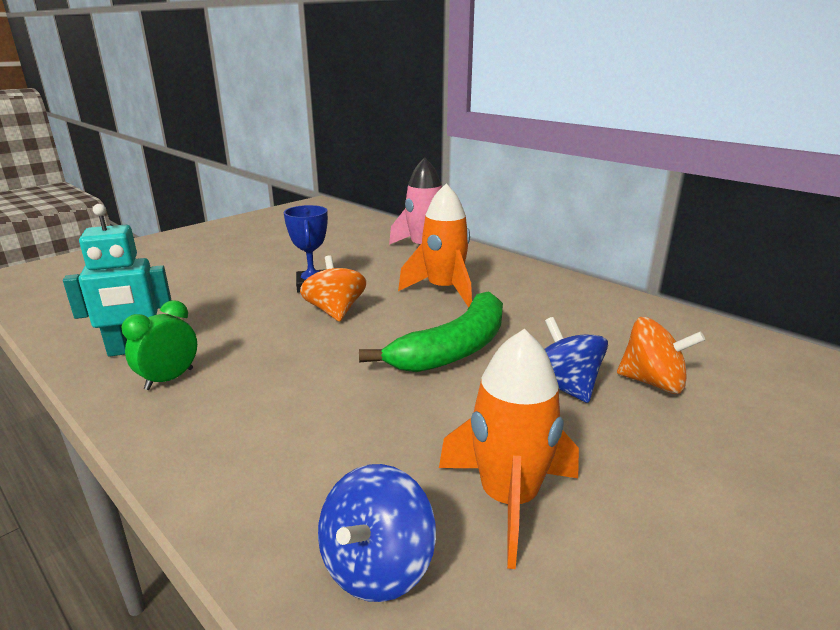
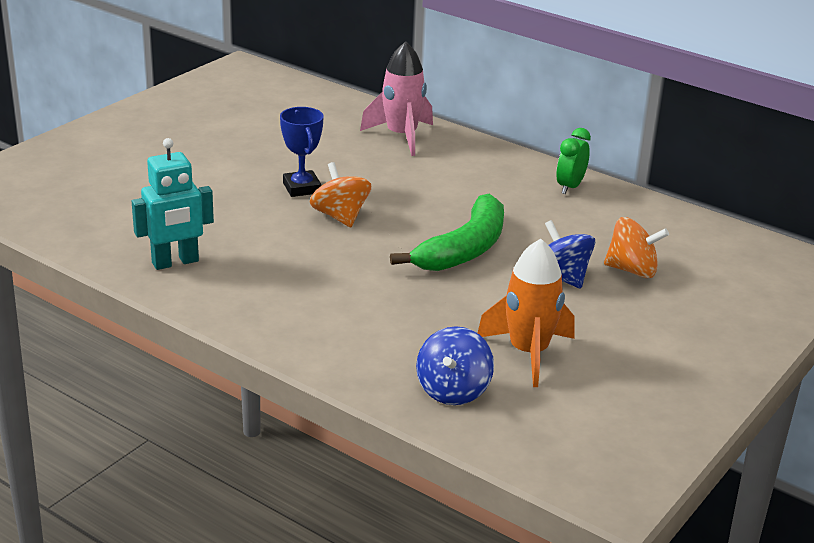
camera: 10 degrees left, 5 degrees up
(169, 379) = (229, 286): green clock -> green clock (570, 187)
(443, 290) = (438, 189): orange rocket -> none

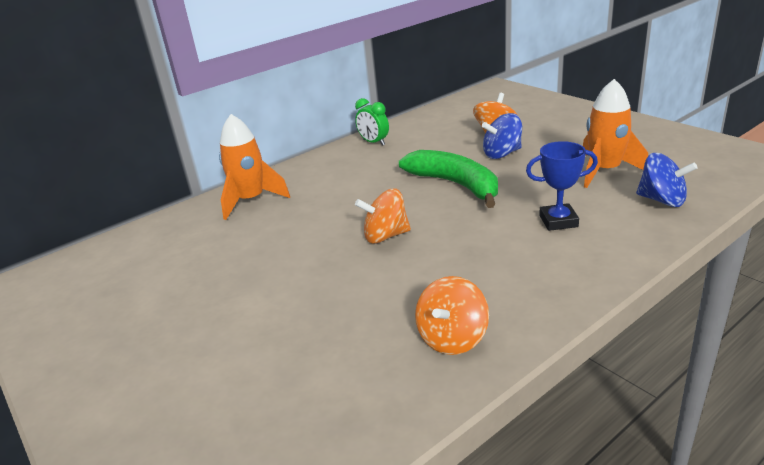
camera: 70 degrees left, 0 degrees up
(175, 262) = (452, 338): turquoise robot -> orange spinning top
(301, 188) = (322, 254): blue trophy -> blue trophy (558, 221)
(401, 136) = (251, 200): pink rocket -> orange rocket

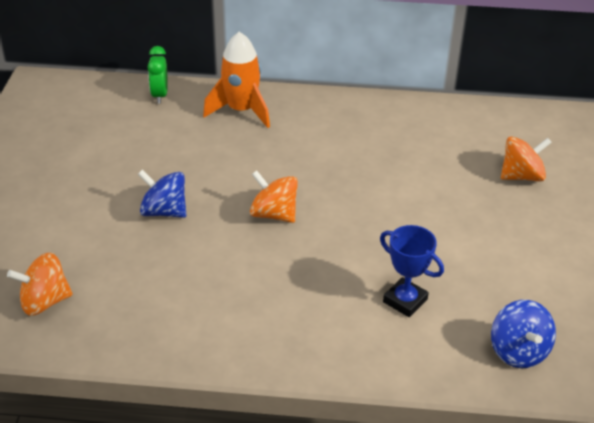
camera: 40 degrees right, 10 degrees up
(374, 142) = (408, 113): green clock -> green clock (160, 95)
(452, 338) = (189, 324): orange spinning top -> orange spinning top (44, 301)
(456, 185) = (394, 207): green banana -> none
(502, 154) = (484, 204): blue spinning top -> blue spinning top (164, 211)
(605, 171) = (531, 288): orange rocket -> none

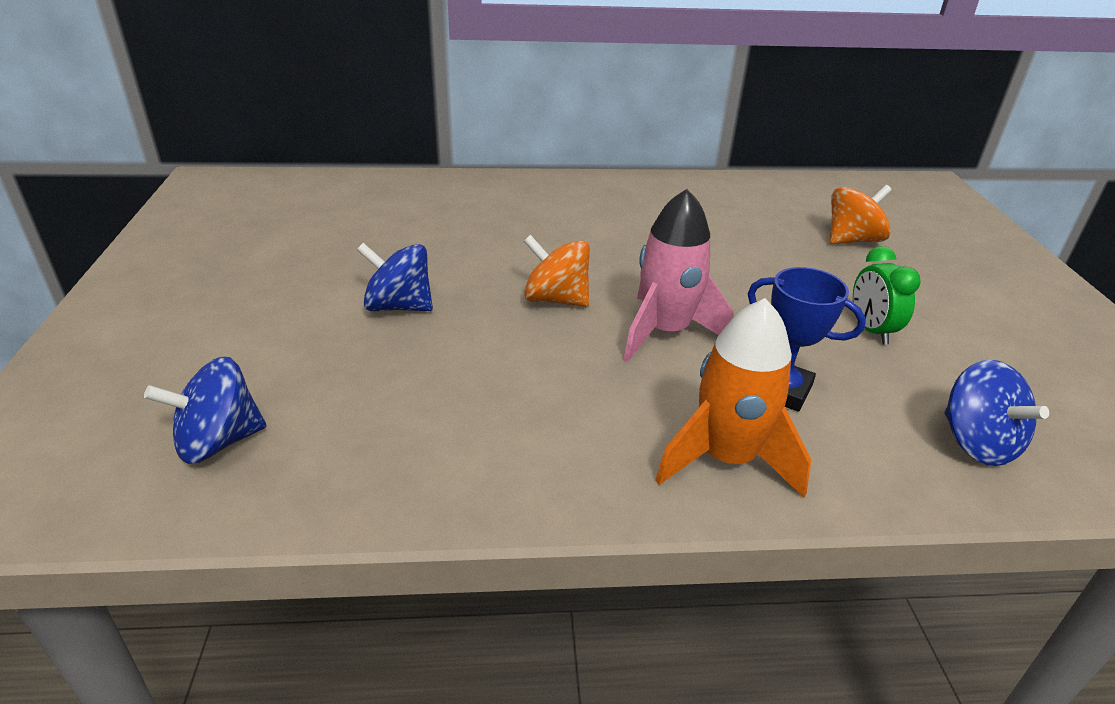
camera: 10 degrees left, 5 degrees down
(44, 301) = (218, 441): orange spinning top -> blue spinning top
(160, 95) = (371, 185): green clock -> green clock (871, 330)
(241, 111) = (480, 195): orange rocket -> orange rocket (726, 459)
(342, 248) = (665, 332): none -> pink rocket

